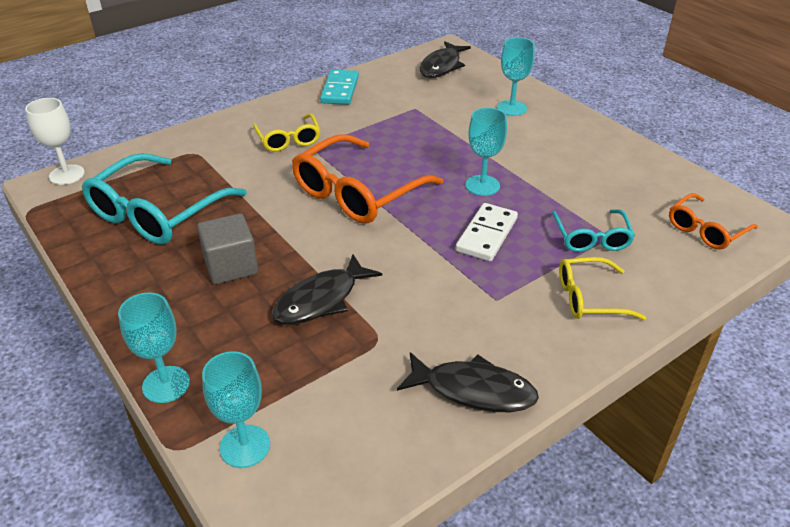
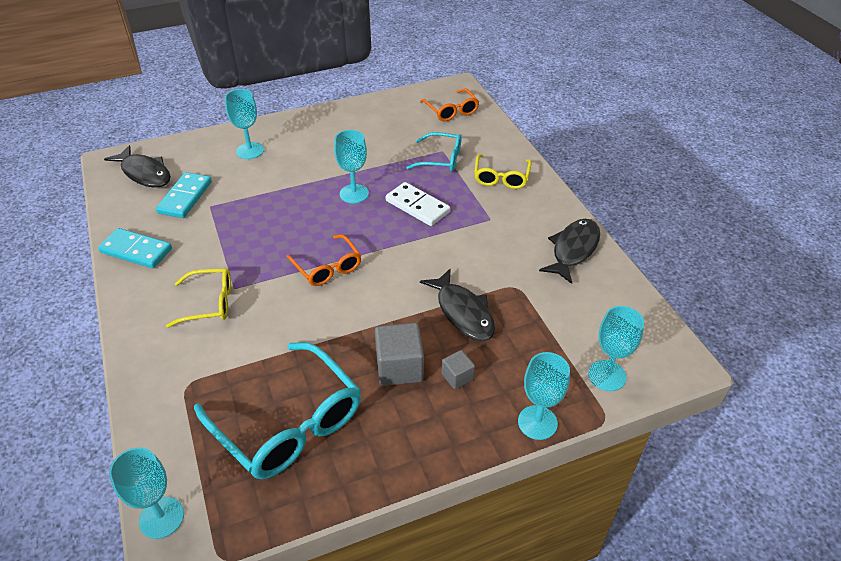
camera: 75 degrees left, 5 degrees up
(67, 175) = (161, 517): white goblet -> turquoise goblet
(224, 310) = (457, 377): none -> grey cube
(358, 192) = (327, 267): orange glasses -> orange glasses, size x0.56
(420, 93) = (185, 197): none -> turquoise domino

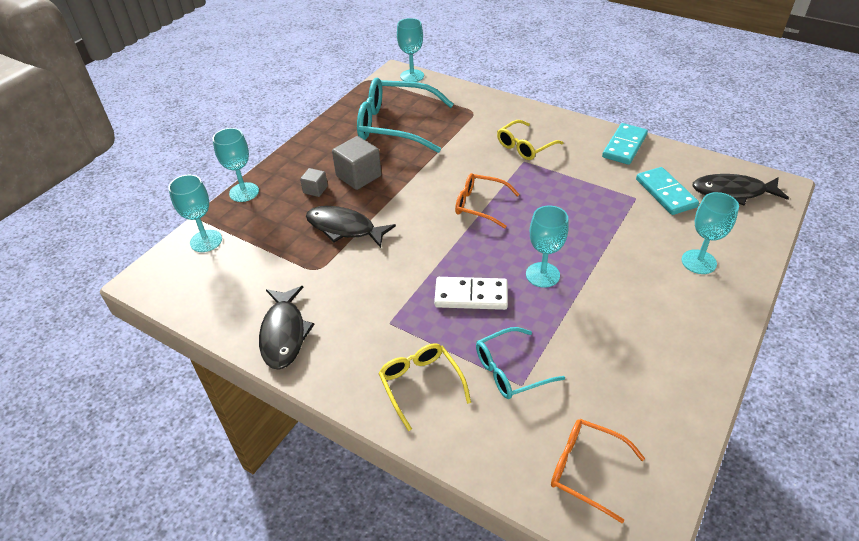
camera: 145 degrees right, 0 degrees up
(136, 251) = (624, 146): turquoise domino -> turquoise domino turned 45 degrees counterclockwise

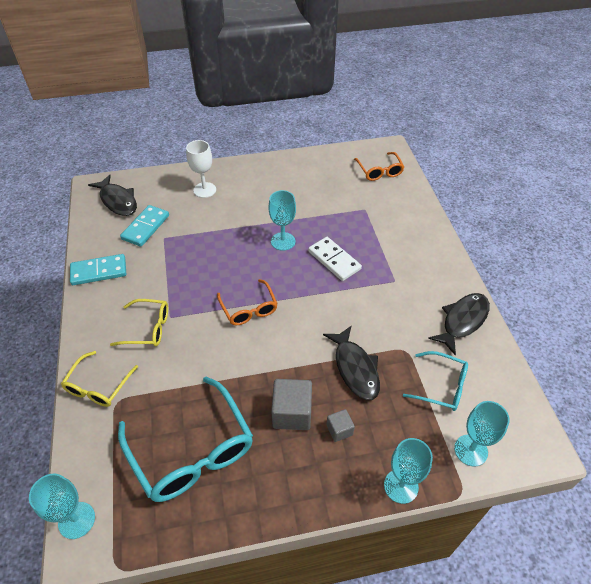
camera: 135 degrees left, 5 degrees up
(421, 385) = (411, 241): yellow glasses -> yellow glasses (98, 386)
(510, 370) = (362, 217): turquoise glasses -> turquoise glasses (441, 386)
(698, 262) = (204, 190): turquoise goblet -> white goblet

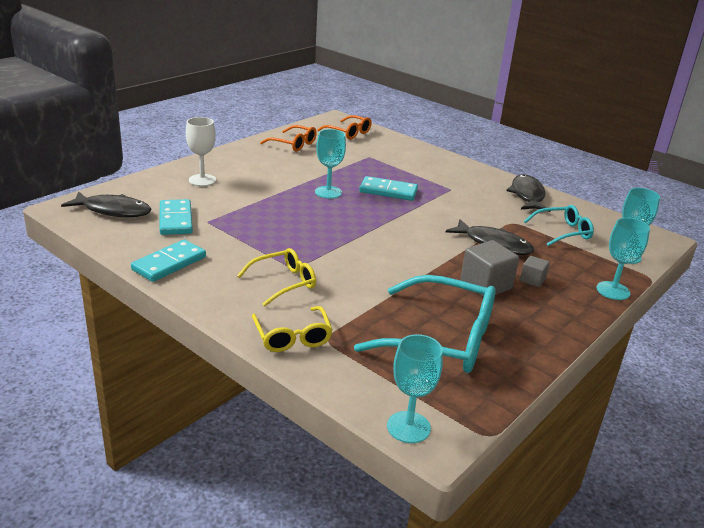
camera: 40 degrees left, 20 degrees down
(249, 308) = (360, 240): orange glasses -> orange glasses (293, 144)
(334, 260) = (388, 191): white domino -> turquoise domino

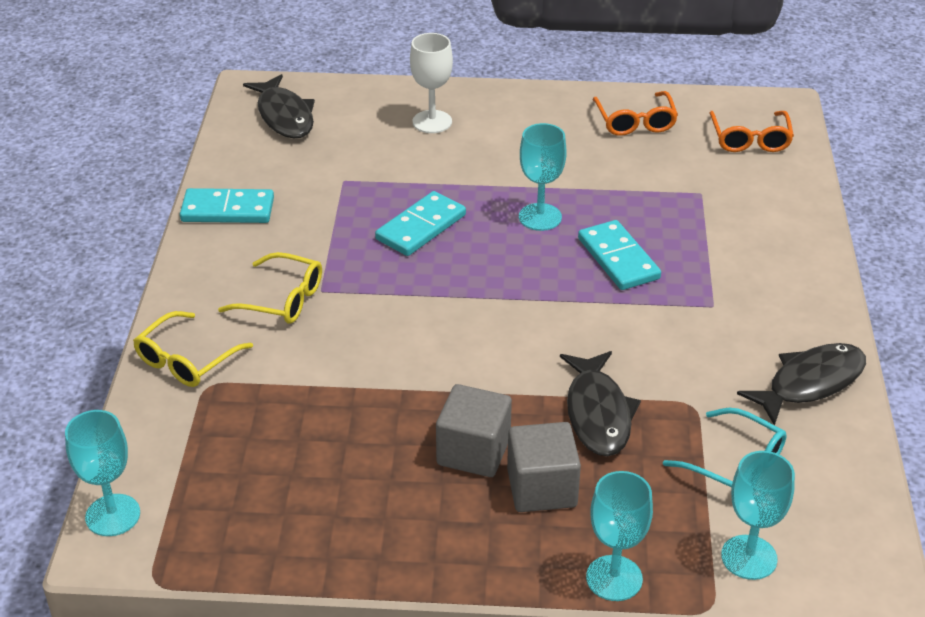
camera: 55 degrees right, 10 degrees up
(176, 220) = (319, 161): turquoise domino -> turquoise domino (421, 227)
(441, 338) = (303, 467): turquoise glasses -> none
(532, 280) = (542, 488): grey cube -> grey cube, size x1.80

